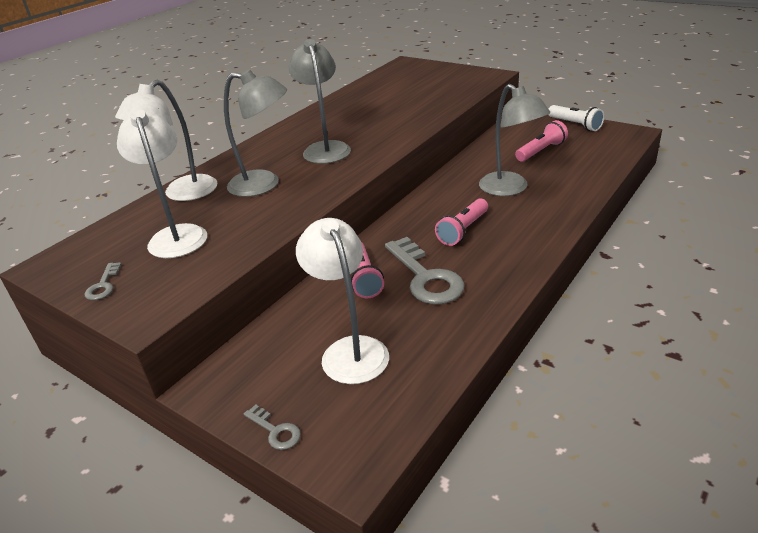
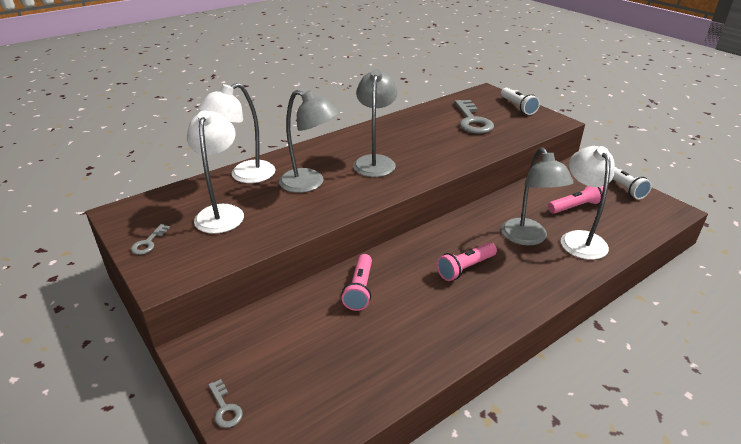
camera: 15 degrees right, 0 degrees up
(350, 350) = (316, 354): white lamp -> white lamp (580, 239)
(425, 277) = (410, 304): grey key -> grey key (472, 121)
(445, 70) = (518, 107): none -> white flashlight

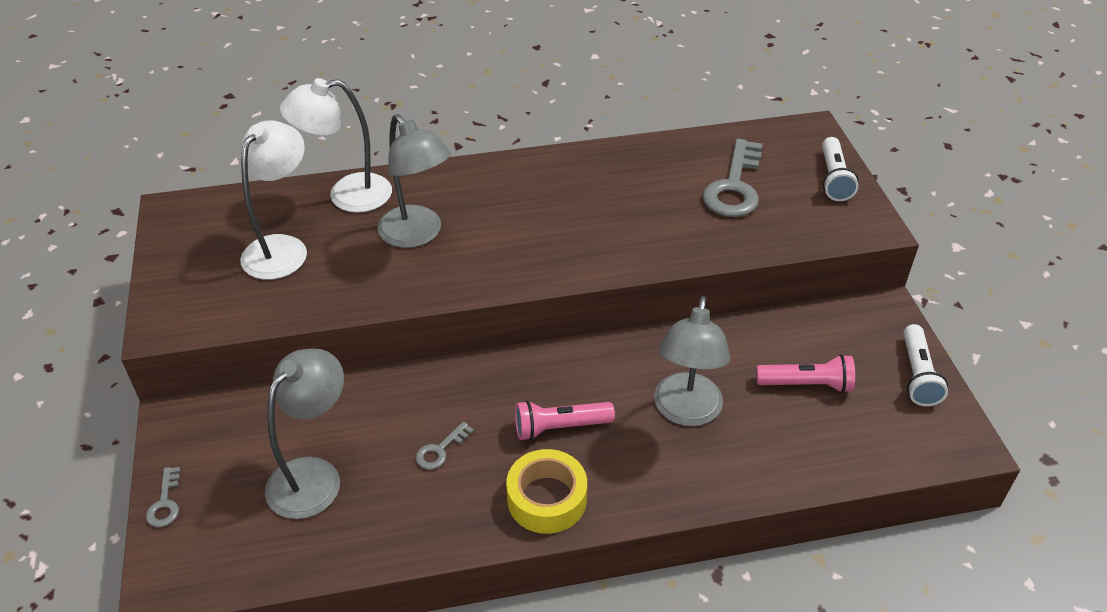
camera: 25 degrees right, 10 degrees up
(148, 242) = (178, 266): grey key -> grey key (440, 450)
(359, 289) = (404, 409): pink flashlight -> none
(375, 161) = (529, 223): grey lamp -> grey lamp (314, 475)
(492, 308) = (547, 499): none -> yellow tape
(580, 239) = (762, 440): white lamp -> none

